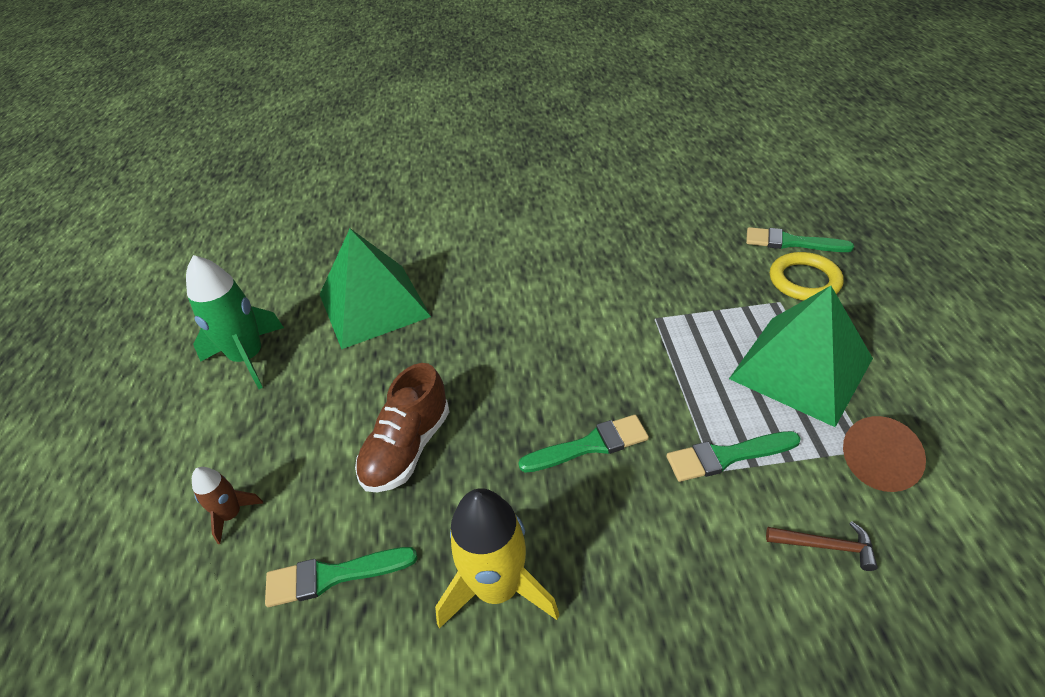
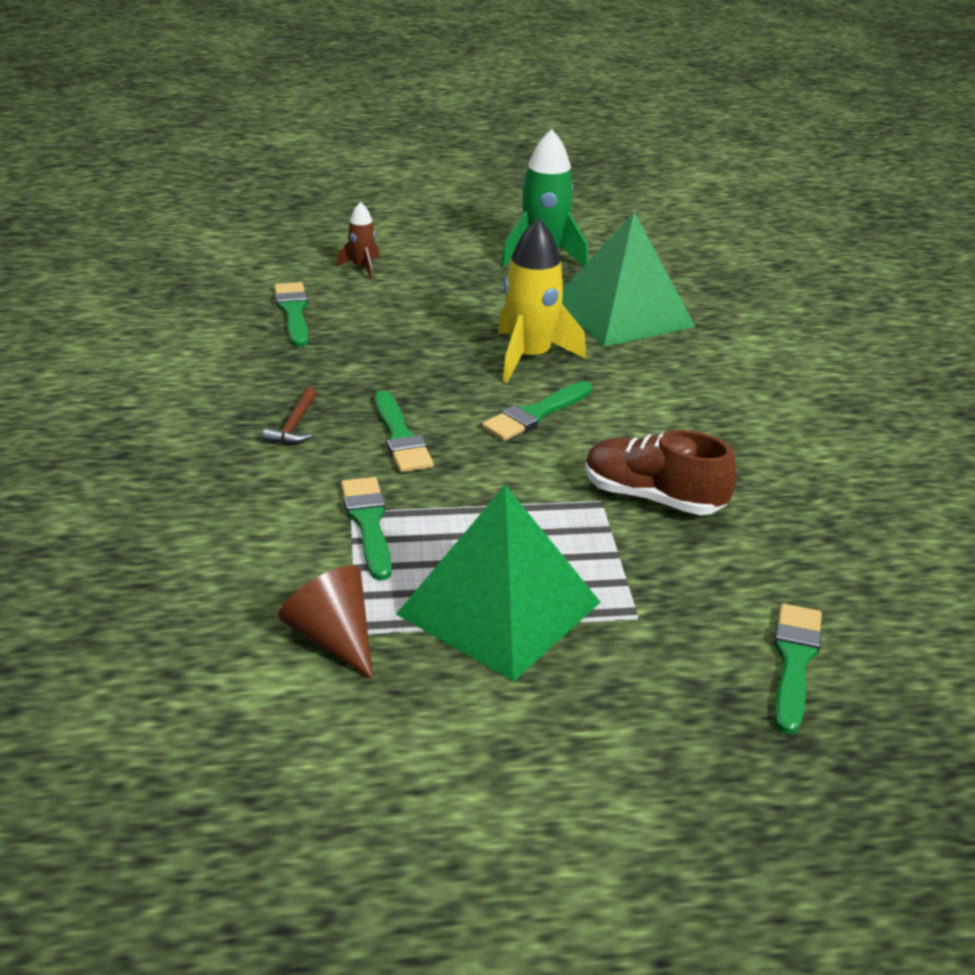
camera: 85 degrees right, 10 degrees down
(407, 448) = (416, 338): brown shoe -> brown shoe (653, 497)
(497, 588) = (259, 382): yellow rocket -> yellow rocket (530, 357)
(541, 356) = (535, 414): none -> green brush
(804, 281) = (690, 653): yellow ring -> none
(826, 546) = (241, 569): brown hammer -> brown hammer (294, 425)

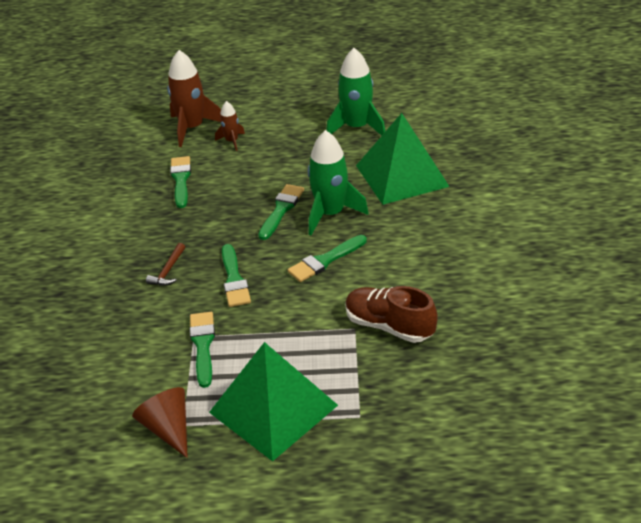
camera: 10 degrees right, 5 degrees up
(299, 251) = (192, 128): none -> brown rocket
(530, 357) = (330, 214): yellow rocket -> green rocket
(794, 661) = (452, 450): green brush -> green brush (281, 210)

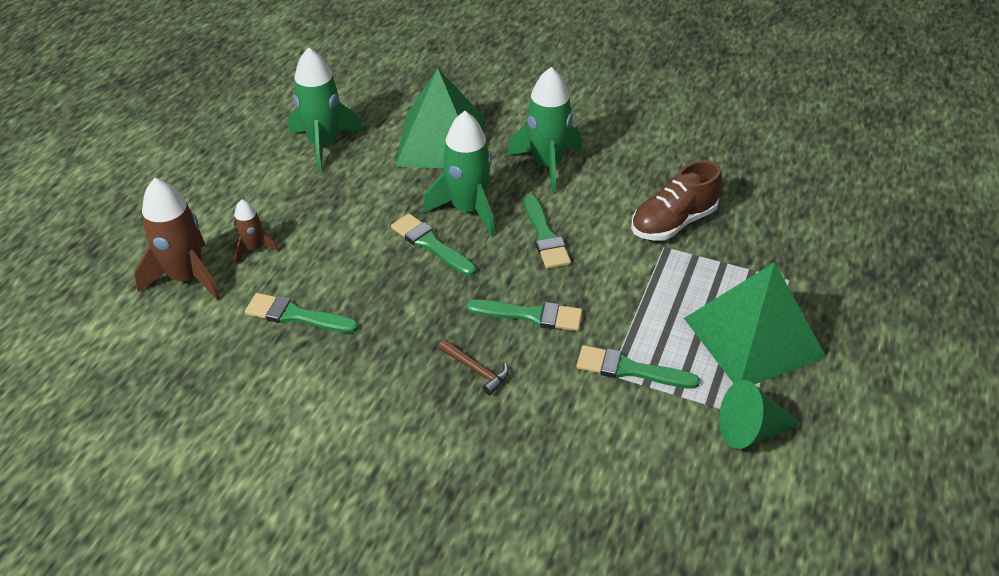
camera: 70 degrees left, 5 degrees up
(168, 429) = (751, 430): brown cone -> green cone
(414, 236) = (547, 164): none -> green rocket

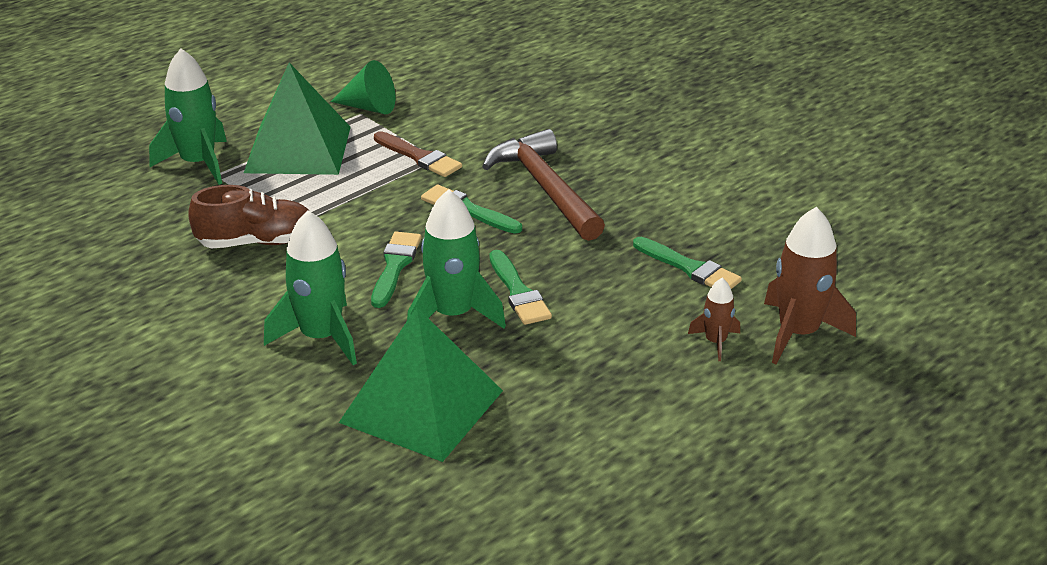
camera: 155 degrees left, 10 degrees down
(324, 145) = (579, 451): green rocket -> green rocket (198, 163)
(476, 370) = (545, 188): brown hammer -> brown hammer, size x2.39
(630, 369) = (419, 157): green brush -> brown brush

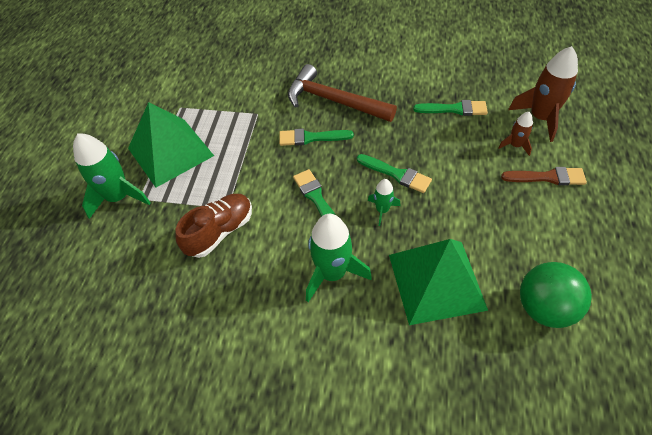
camera: 35 degrees left, 20 degrees up
(369, 107) = (180, 100): green cone -> none
(419, 157) = (246, 118): brown brush -> brown brush (547, 177)
(453, 315) = (382, 210): green rocket -> green rocket, size x0.52
(510, 498) = (544, 308): none -> green ball

